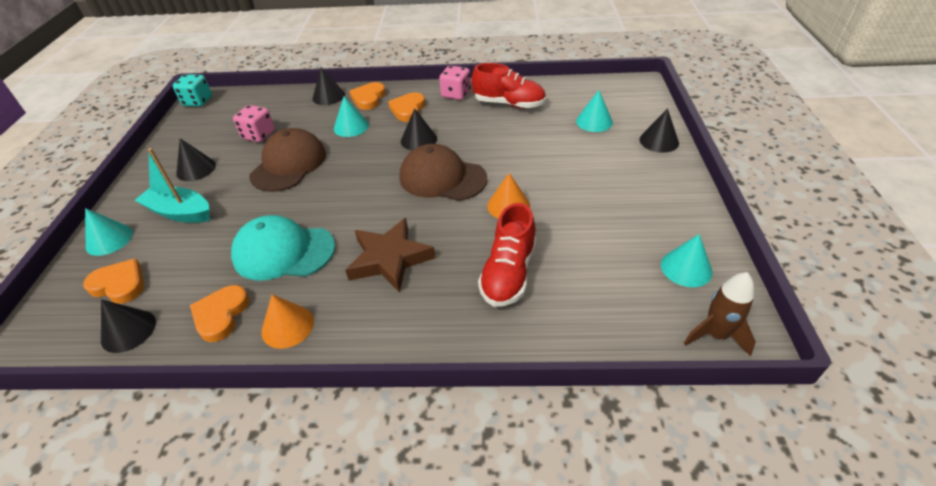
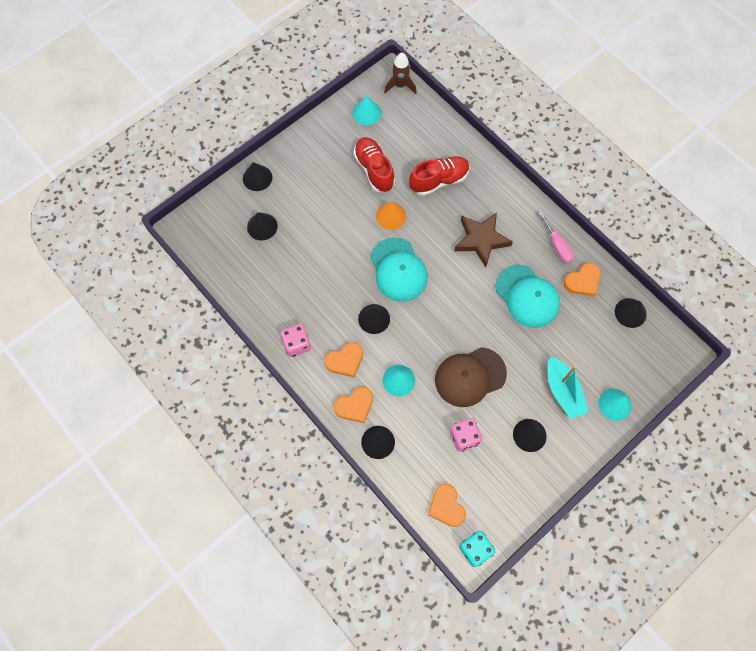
camera: 135 degrees left, 25 degrees up
(119, 284) = (623, 354): orange heart -> orange heart (446, 506)
(287, 326) = (557, 245): orange cone -> pink screwdriver
(442, 178) = (398, 270): brown cap -> turquoise cap
(509, 104) = (281, 295): red shoe -> red shoe (374, 170)
(594, 121) = (262, 226): turquoise cone -> black cone

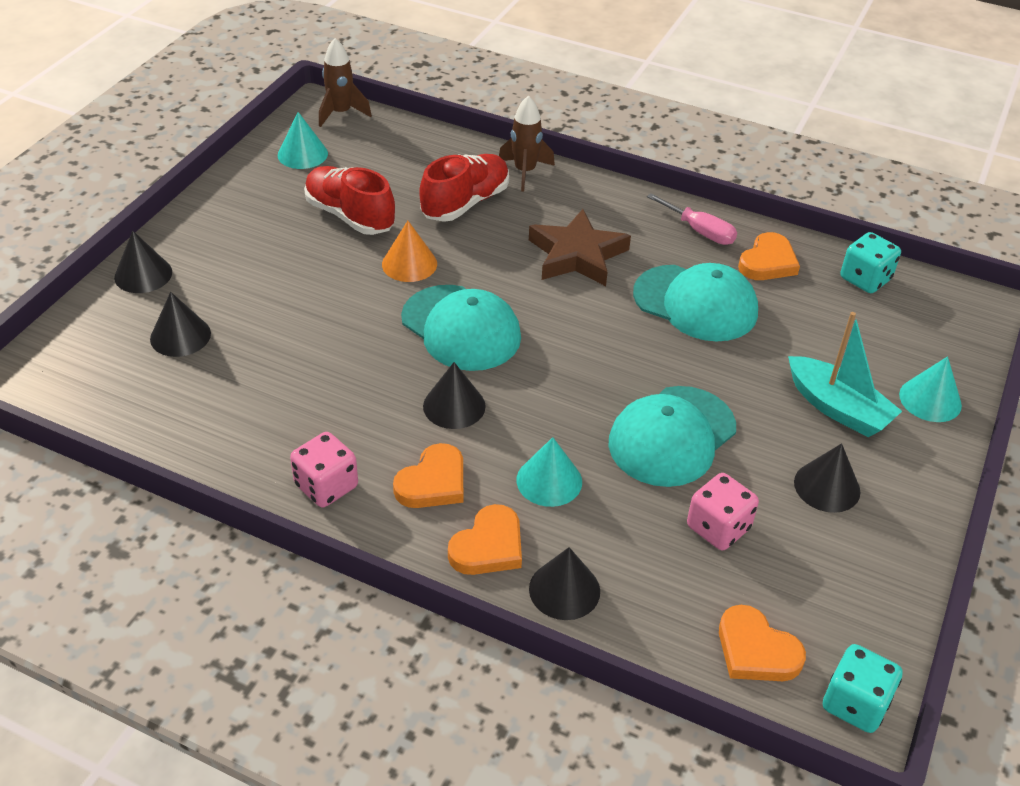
camera: 25 degrees left, 25 degrees down
(470, 377) = (672, 436): brown cap -> turquoise cap
(482, 167) = (525, 172): none -> brown rocket
(630, 312) = (865, 279): black cone -> turquoise dice

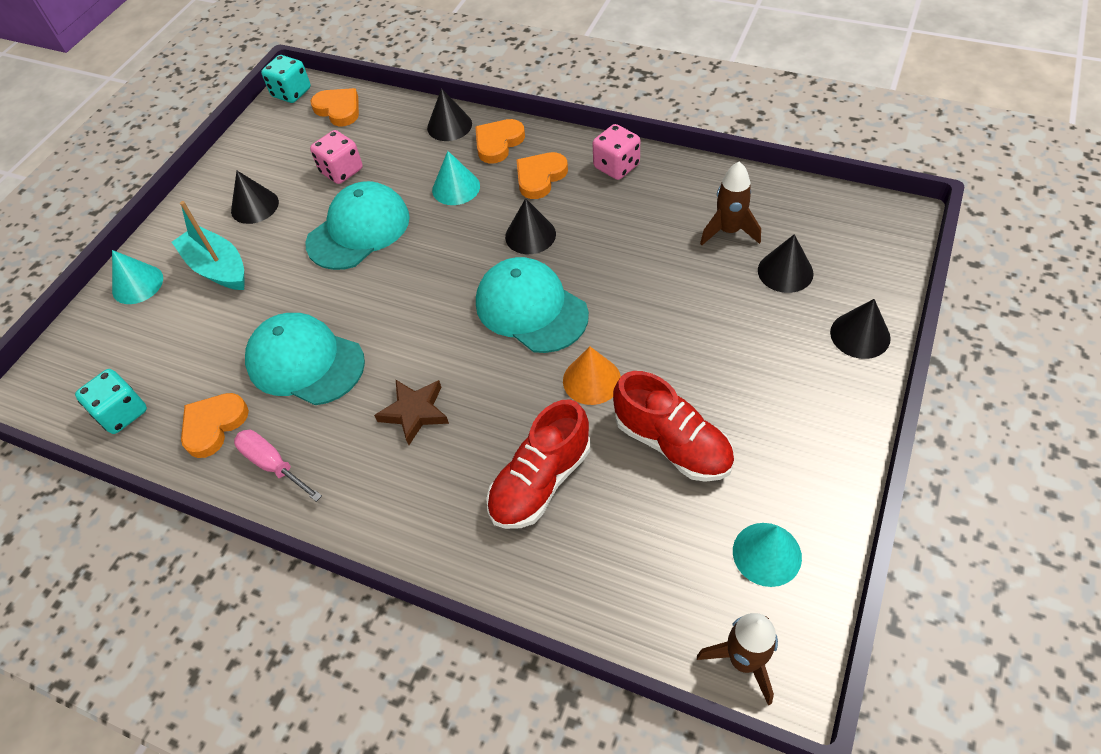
camera: 175 degrees left, 10 degrees up
(525, 172) = (469, 550): brown rocket -> brown rocket (729, 231)
(577, 255) = (415, 412): brown star -> brown star, size x0.66

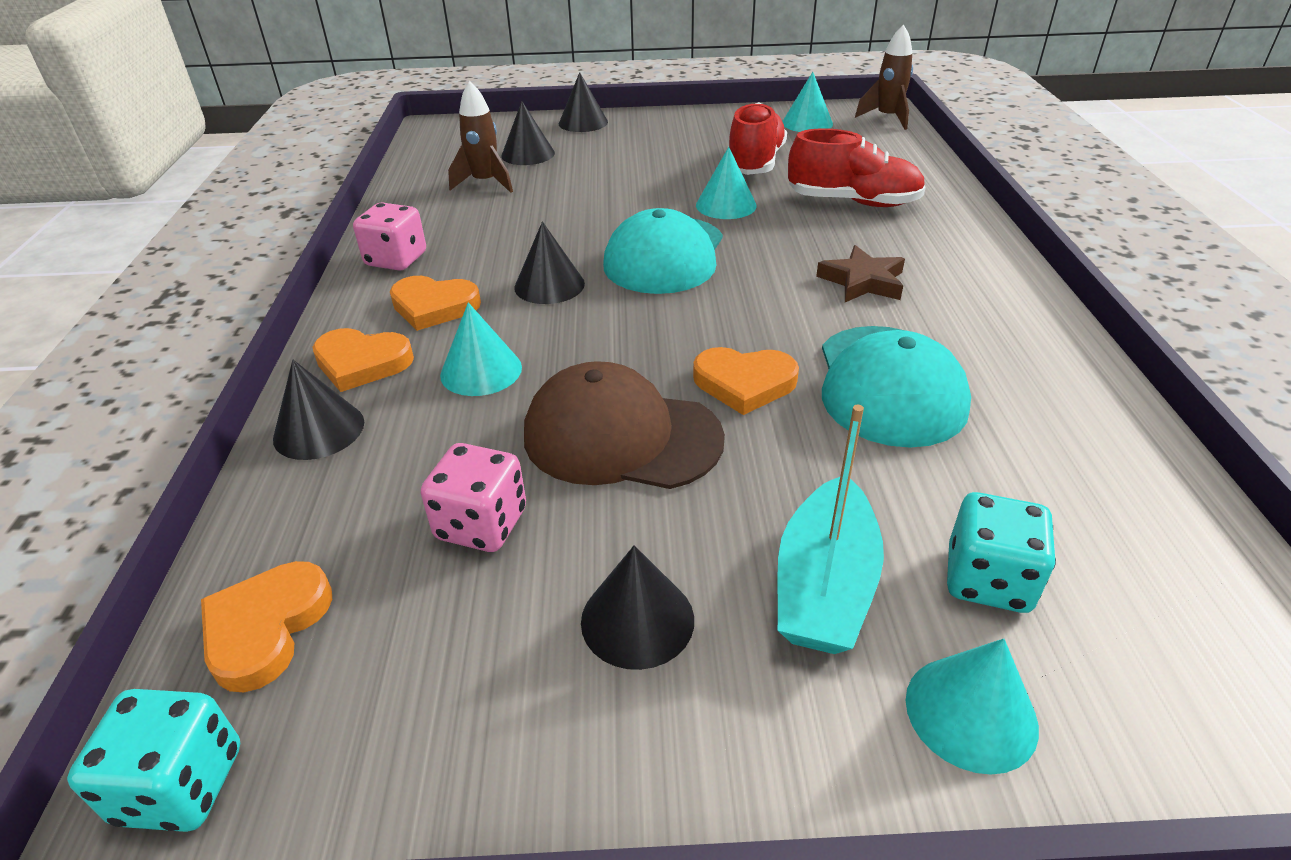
camera: 120 degrees left, 15 degrees down
(122, 413) = (1174, 536): turquoise dice -> turquoise dice (987, 580)
(214, 425) = (1060, 422): orange heart -> orange heart (744, 383)
(273, 465) = (1034, 348): pink screwdriver -> none
(358, 230) = (621, 436): turquoise cap -> brown cap
(591, 380) = (726, 205): orange cone -> turquoise cone

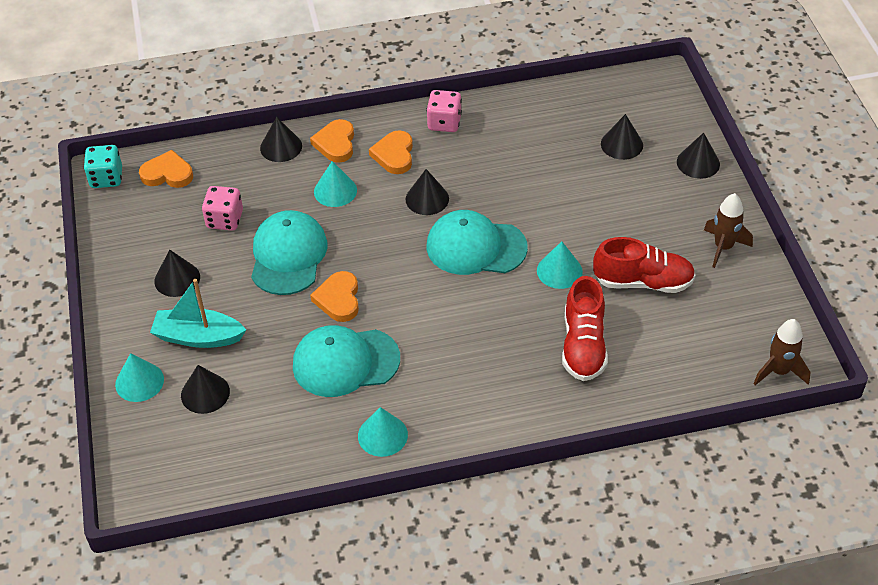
camera: 80 degrees right, 10 degrees up
(485, 183) = (563, 134): brown rocket -> brown rocket (723, 247)
(621, 436) = (288, 256): brown cap -> turquoise cap
(807, 123) = (746, 312): turquoise cone -> turquoise cone (382, 435)
(862, 281) = (460, 351): brown star -> none
(987, 580) = (205, 393): turquoise dice -> black cone

